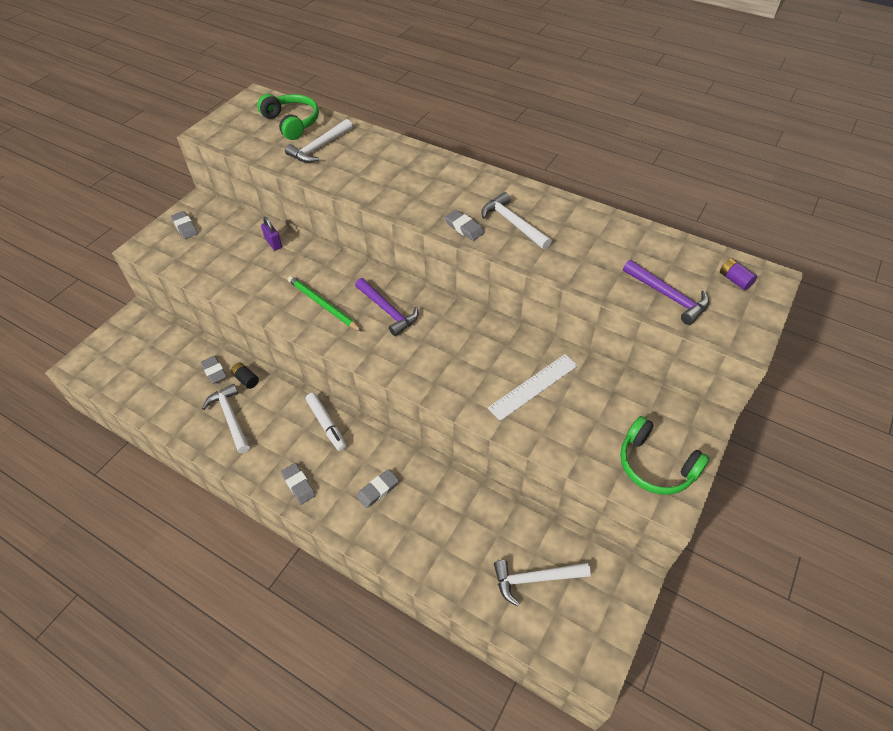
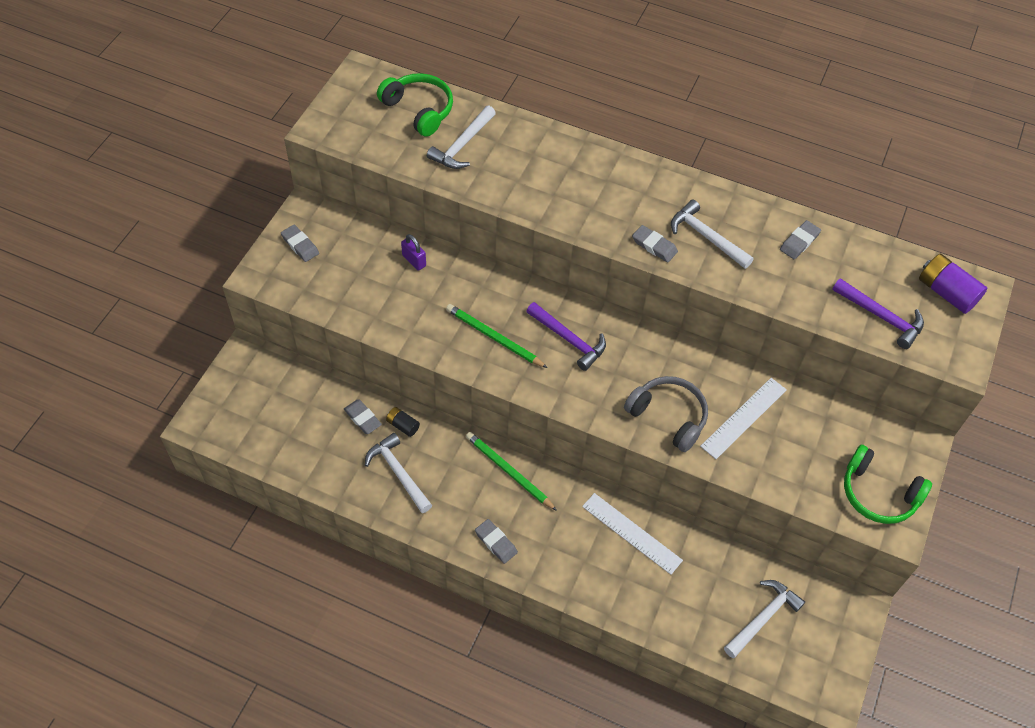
camera: 10 degrees left, 5 degrees up
(326, 424) = (509, 471): white marker -> green pencil
(378, 490) = (582, 540): grey eraser -> grey eraser (799, 242)
(424, 487) = (631, 533): none -> white ruler
(462, 380) = (668, 417): none -> grey headphones
(535, 579) = (763, 617): white hammer -> white hammer turned 150 degrees clockwise
(734, 280) = (946, 292): purple battery -> purple battery, size x1.77

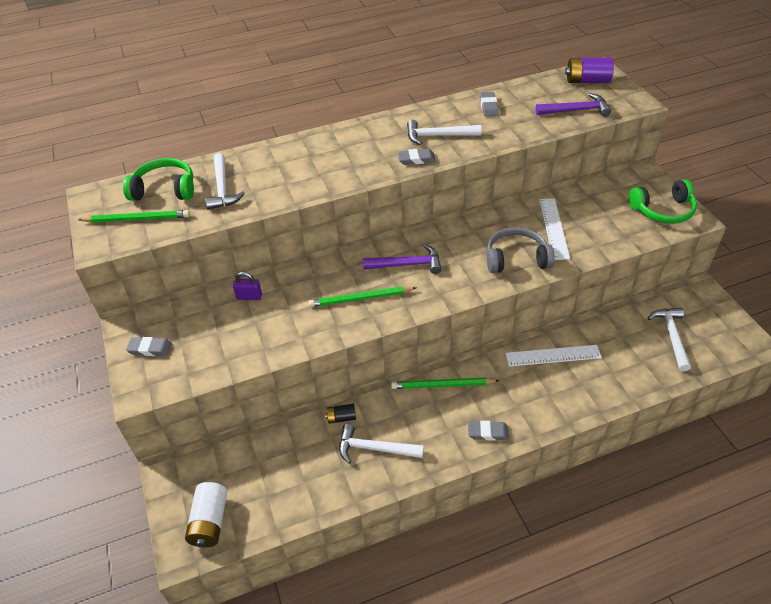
camera: 40 degrees left, 10 degrees down
(234, 418) = (210, 522): none -> white battery
(362, 418) = (308, 437): grey eraser -> none
(370, 124) = (137, 219): none -> green pencil

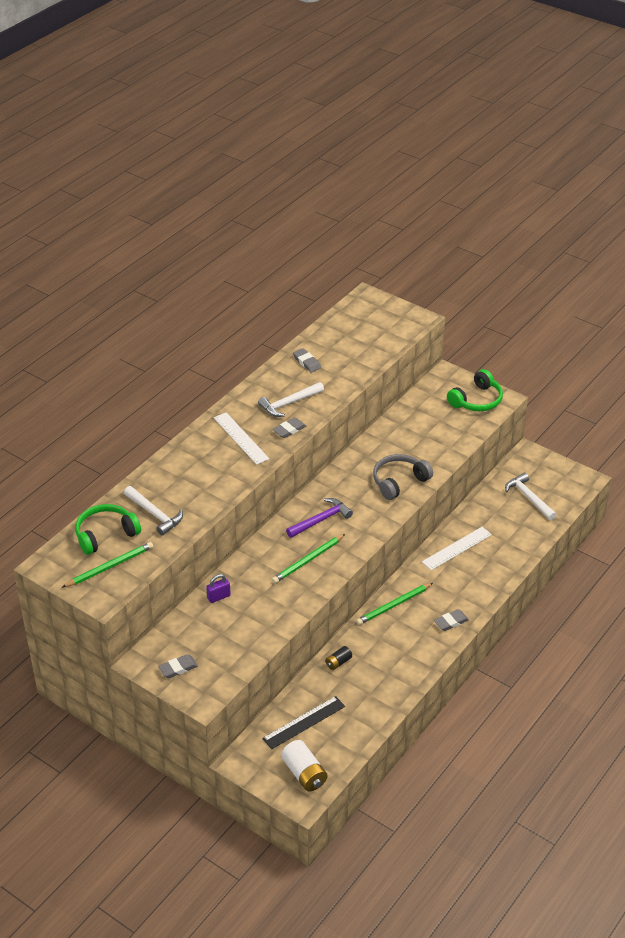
camera: 35 degrees left, 5 degrees down
(257, 464) = (304, 722): none -> black ruler
(374, 449) = (380, 670): white hammer -> none
(554, 228) = (408, 446): white ruler -> white ruler (241, 438)
(576, 110) = (378, 342): purple hammer -> none
(587, 81) = (366, 311): purple battery -> none

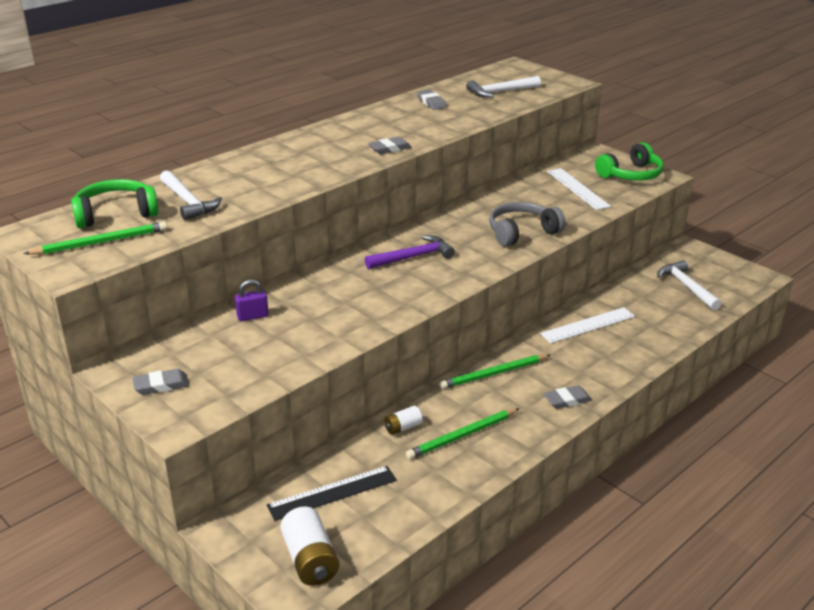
camera: 10 degrees right, 10 degrees down
(241, 438) = (328, 150): white ruler -> white ruler (577, 188)
(289, 403) = (398, 129): white hammer -> white hammer (500, 92)
(308, 560) = (383, 293): green pencil -> green pencil (462, 436)
(338, 662) = (403, 427): black battery -> white battery

